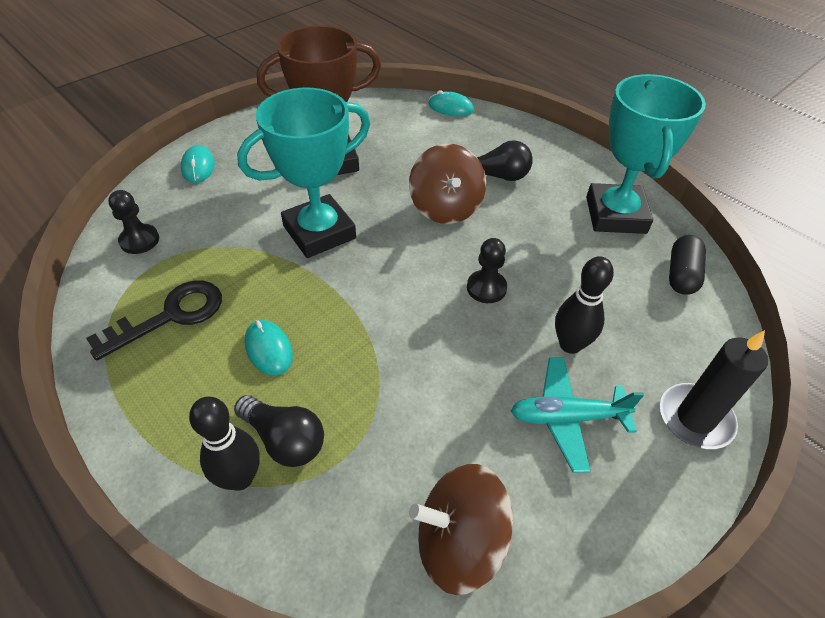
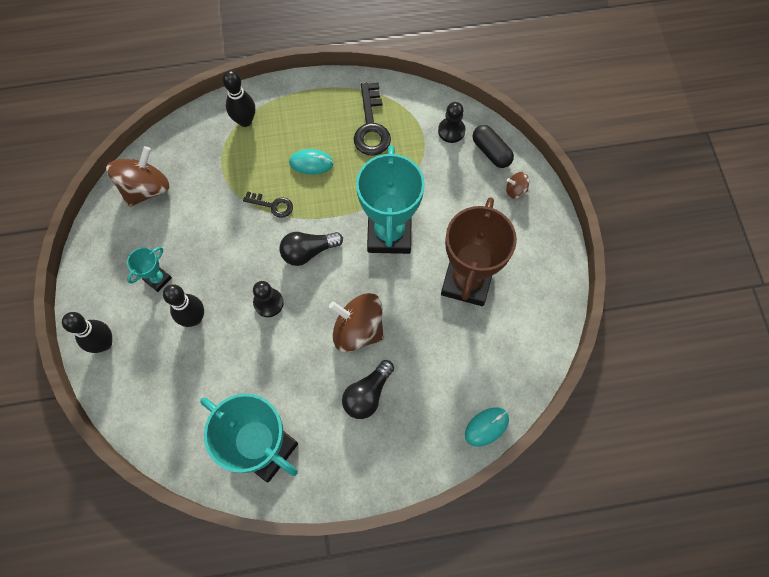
camera: 125 degrees right, 20 degrees up
(198, 167) = (515, 190): turquoise mouse -> brown spinning top
(284, 439) = (250, 146): black light bulb -> black light bulb (308, 251)
(362, 355) = (272, 205): none -> black key
(567, 417) = (158, 279): turquoise plane -> turquoise trophy
(681, 275) = (184, 439): black capsule -> black capsule (491, 152)
(695, 418) = (104, 343): black candle -> black bowling pin

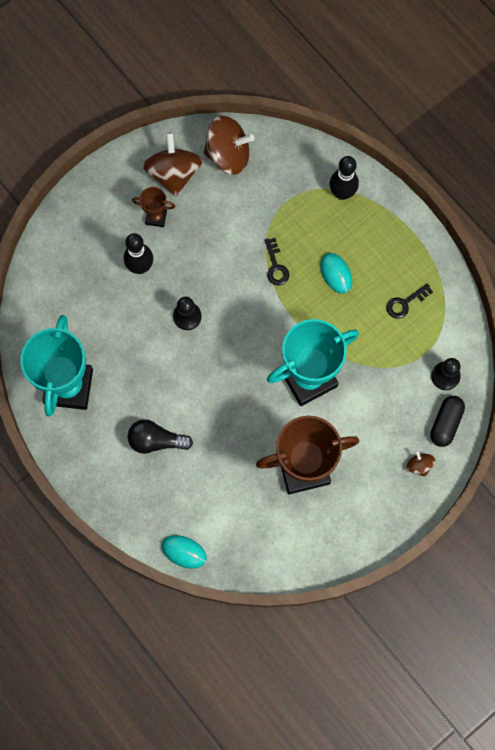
camera: 60 degrees right, 5 degrees up
(104, 343) = (80, 212): black bowling pin -> none
(158, 279) = (156, 217): turquoise trophy -> brown trophy
(308, 251) = (251, 321): black light bulb -> none
(358, 329) = (206, 402): brown spinning top -> brown spinning top (174, 174)
(371, 126) = (405, 303): black key -> black key, size x0.58

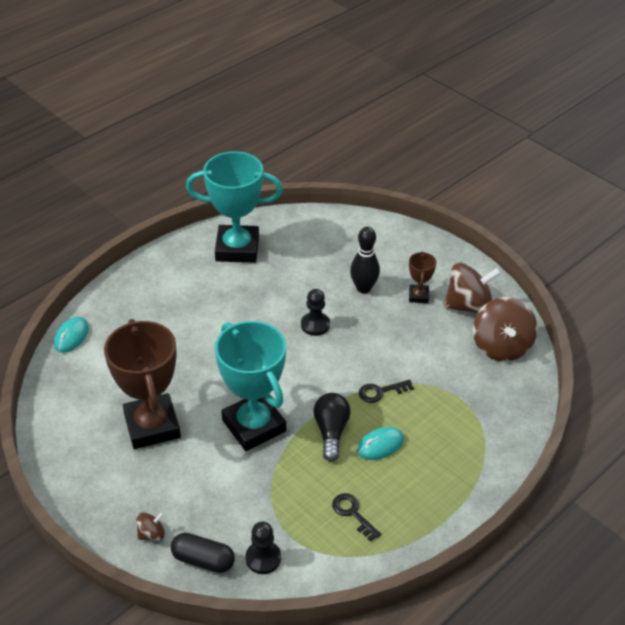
camera: 85 degrees right, 30 degrees down
(156, 441) = (184, 310): black light bulb -> black light bulb (331, 432)
(342, 193) = (480, 447): black bowling pin -> none

